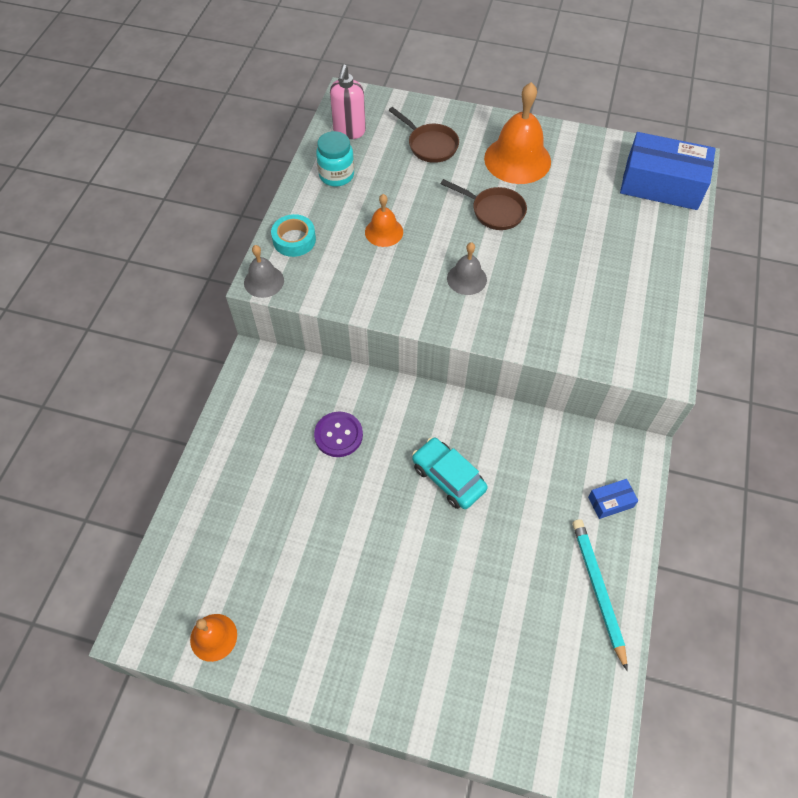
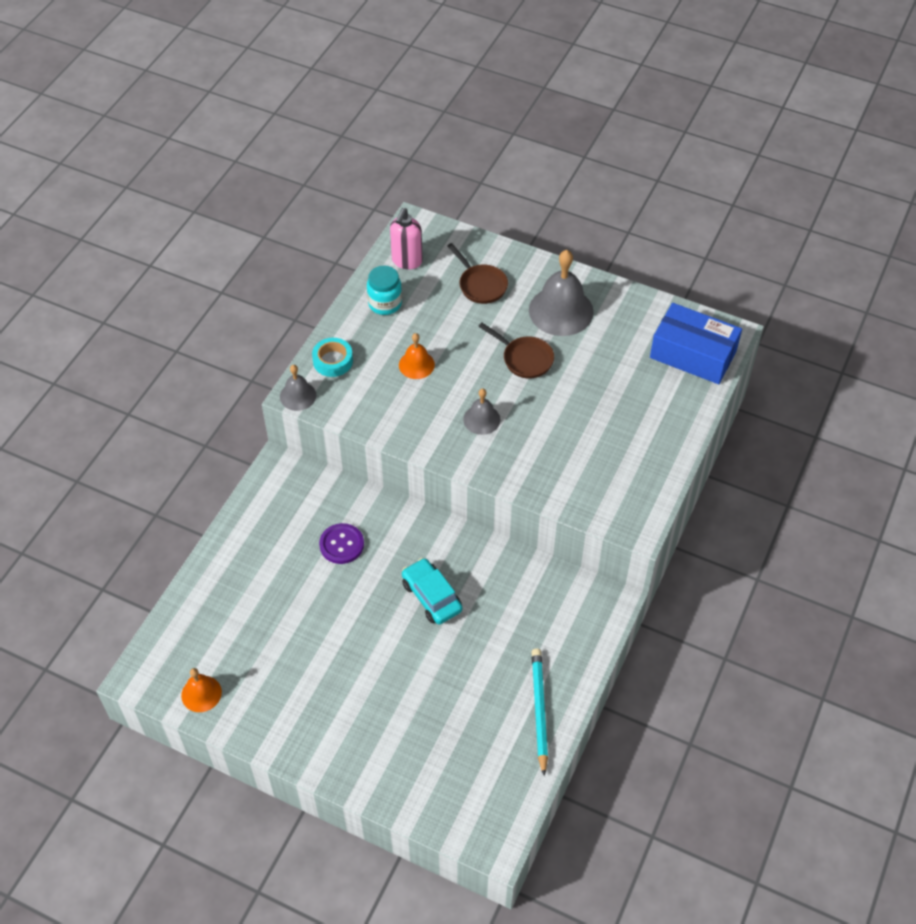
camera: 10 degrees right, 5 degrees down
(517, 159) = (561, 311): orange bell -> grey bell
(610, 502) = (572, 640): blue box -> none

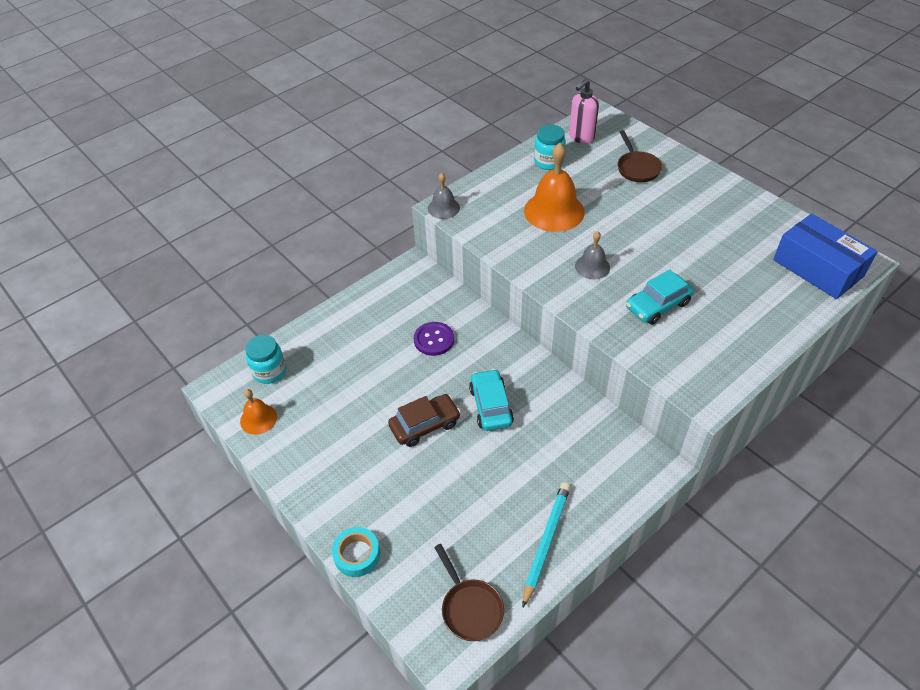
camera: 25 degrees right, 5 degrees down
(184, 639) = (269, 371): none -> turquoise jar
(333, 361) = (485, 191): turquoise tape -> turquoise tape (357, 554)
(376, 639) = (425, 425): none -> brown car
(416, 364) = (554, 211): orange bell -> orange bell, size x1.85
(524, 359) = (652, 231): brown pan -> brown pan (470, 608)
(560, 443) = (657, 305): none -> turquoise car
(561, 311) = (701, 203): grey bell -> none

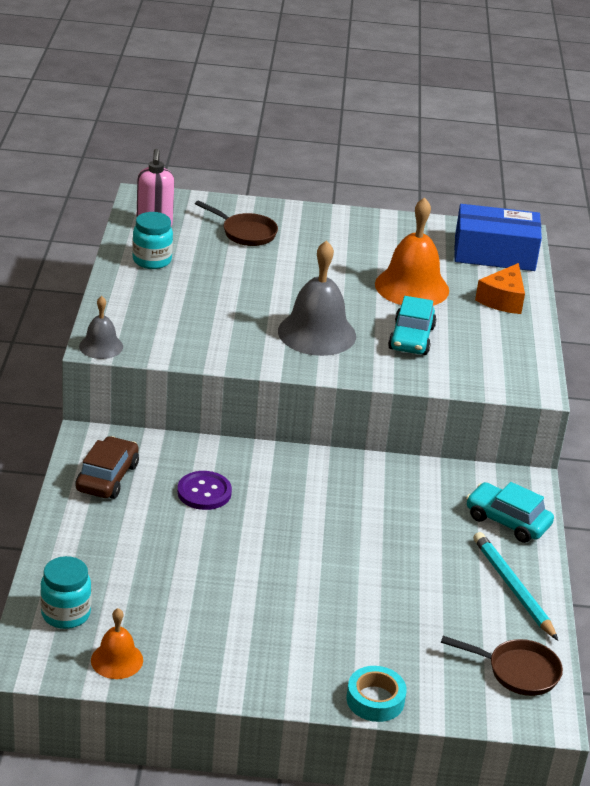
camera: 50 degrees left, 15 degrees down
(425, 425) = (295, 566): brown car -> brown car (107, 477)
(491, 406) = (333, 516): turquoise car -> turquoise car (507, 521)
(554, 211) = (218, 302): orange bell -> orange bell (412, 287)
(592, 266) = (317, 333): grey bell -> grey bell, size x1.85
(775, 310) = (503, 300): none -> orange cheese

